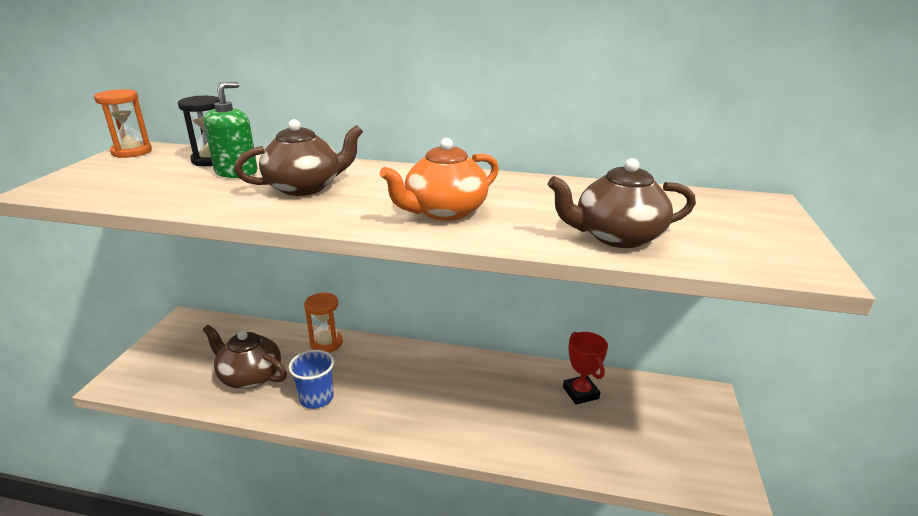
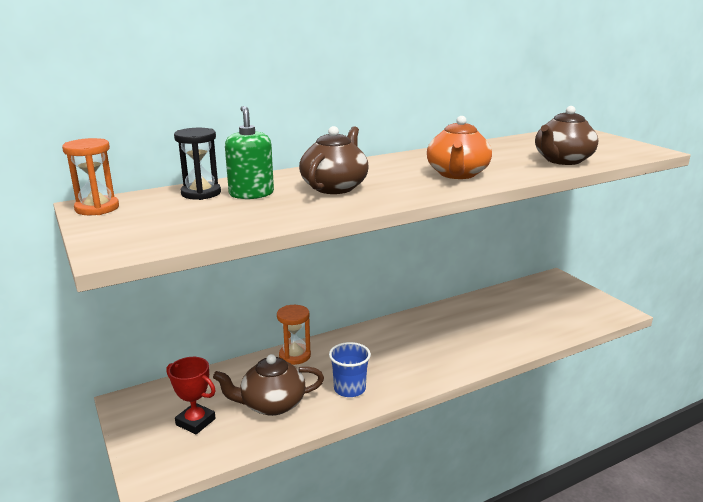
camera: 40 degrees left, 5 degrees down
(580, 393) = (498, 305): red trophy -> red trophy (195, 422)

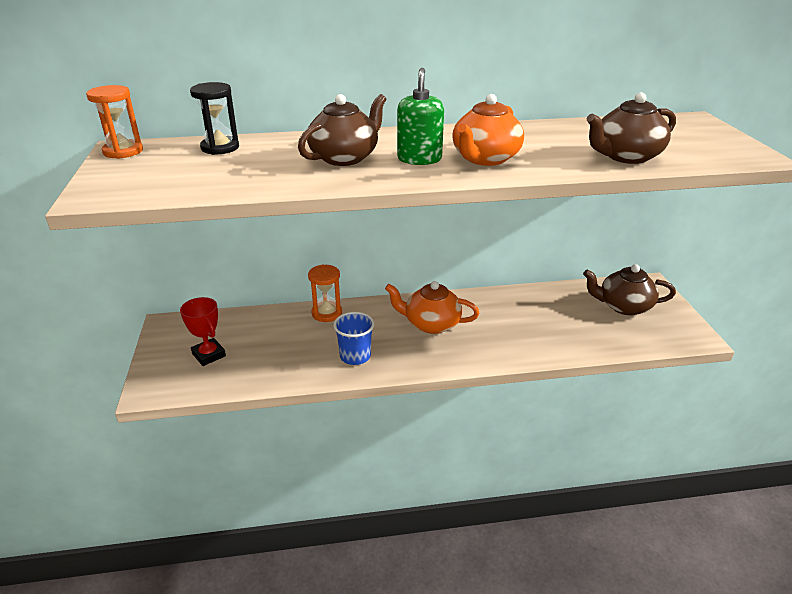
camera: 20 degrees right, 10 degrees up
(251, 194) = (262, 154): green soap dispenser -> green soap dispenser (419, 159)
(271, 404) = (279, 354): brown teapot -> brown teapot (623, 306)
(400, 345) = (431, 324): none -> orange teapot

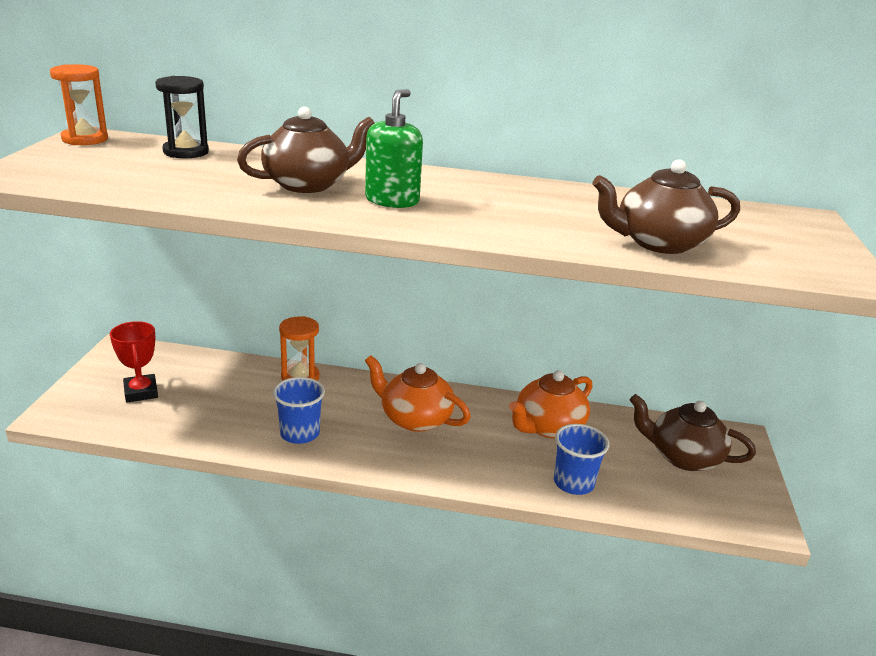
camera: 15 degrees right, 5 degrees down
(485, 159) = (471, 214): orange teapot -> orange teapot (548, 427)
(566, 343) = (573, 483): none -> blue cup

